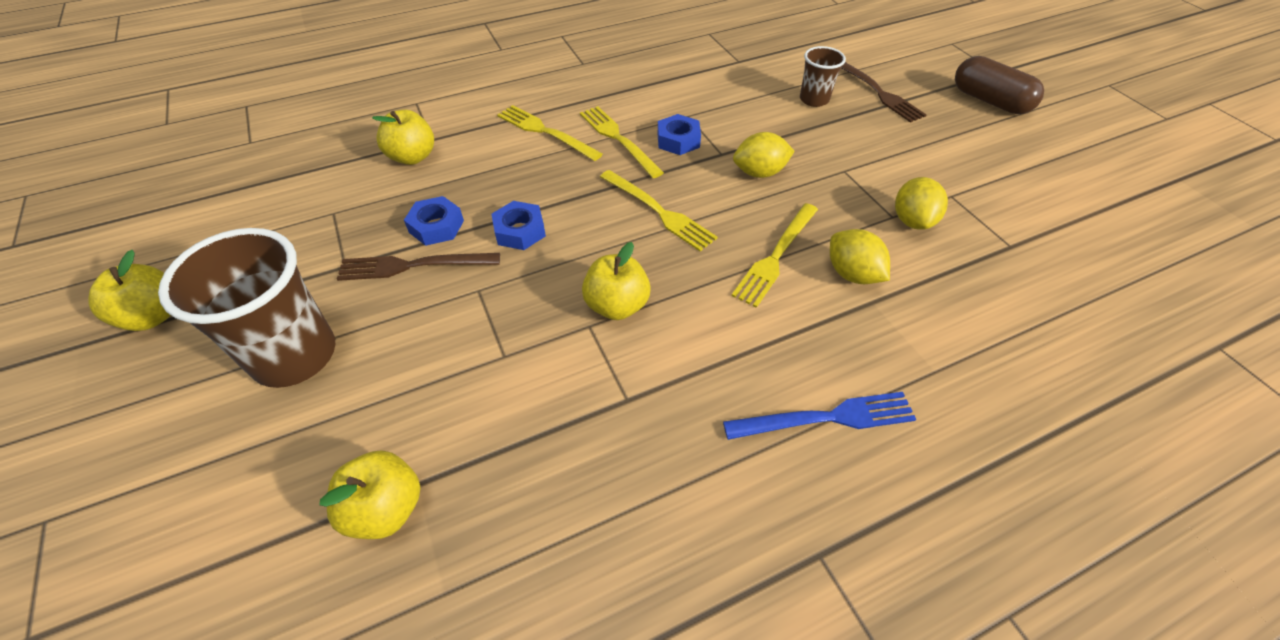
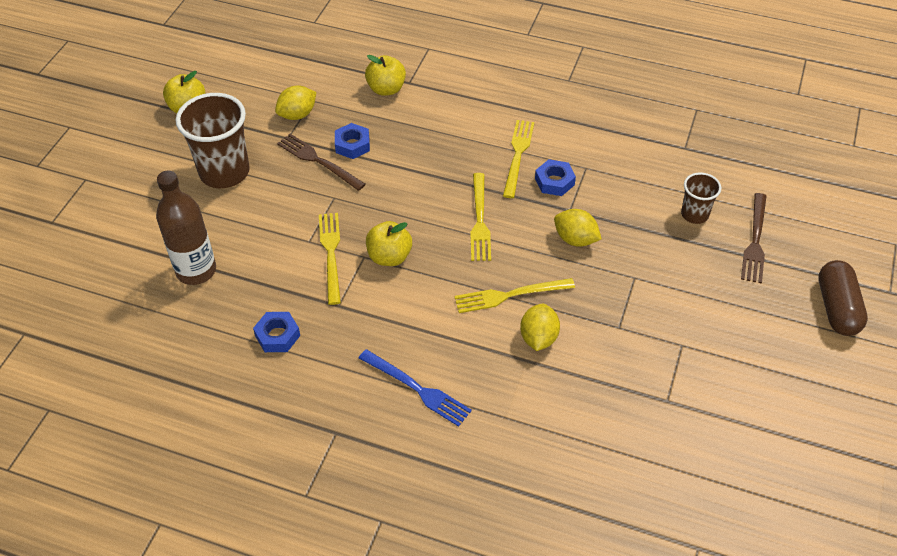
camera: 45 degrees right, 0 degrees up
(386, 509) = (196, 270): yellow apple -> brown bottle
(520, 231) = (390, 178): blue nut -> blue nut (277, 335)
(546, 132) = (480, 121): yellow fork -> yellow fork (331, 254)
(912, 221) = (627, 339): yellow lemon -> yellow lemon (297, 115)

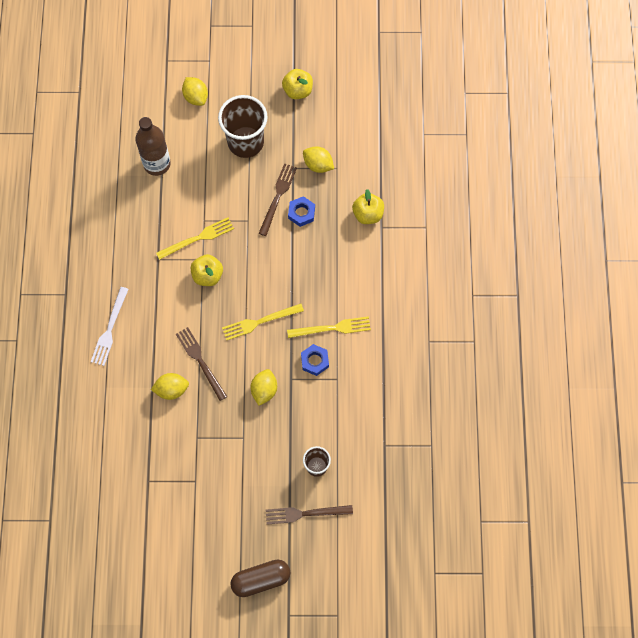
camera: 70 degrees right, 20 degrees up
(127, 205) = (196, 97): none -> yellow lemon
(277, 335) = (123, 233): blue nut -> none
(417, 389) = (110, 329): blue fork -> white fork
(510, 295) = (200, 361): yellow fork -> brown fork

